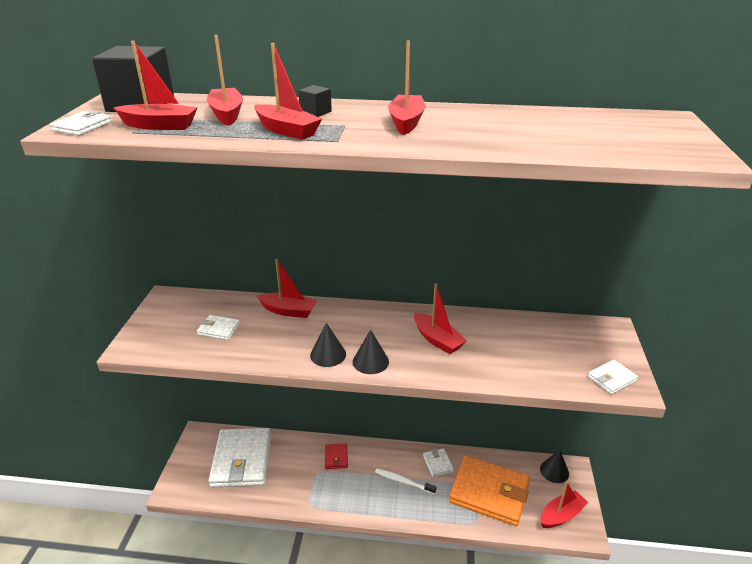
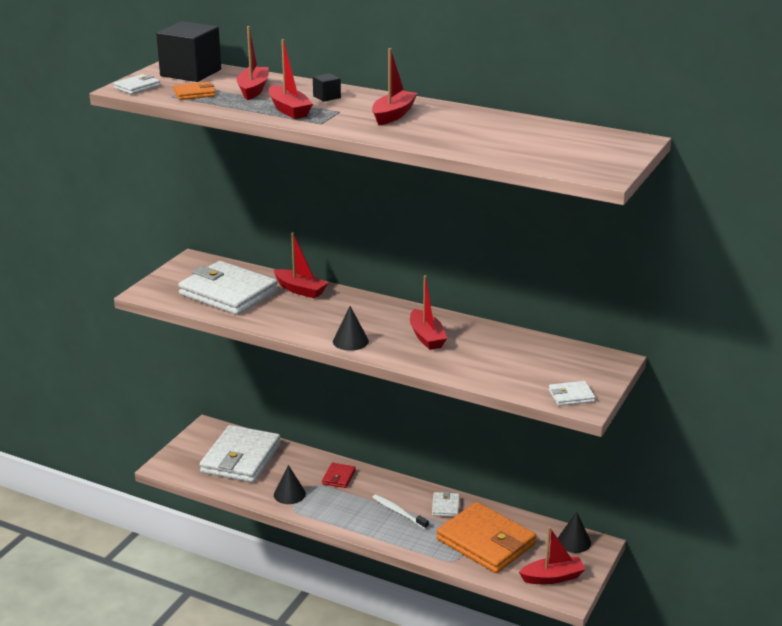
camera: 20 degrees right, 5 degrees down
(159, 126) = (194, 93): red boat -> orange wallet
(219, 329) = (228, 293): white wallet -> white wallet, size x2.32
(328, 354) = (315, 329): black cone -> black cone (289, 494)

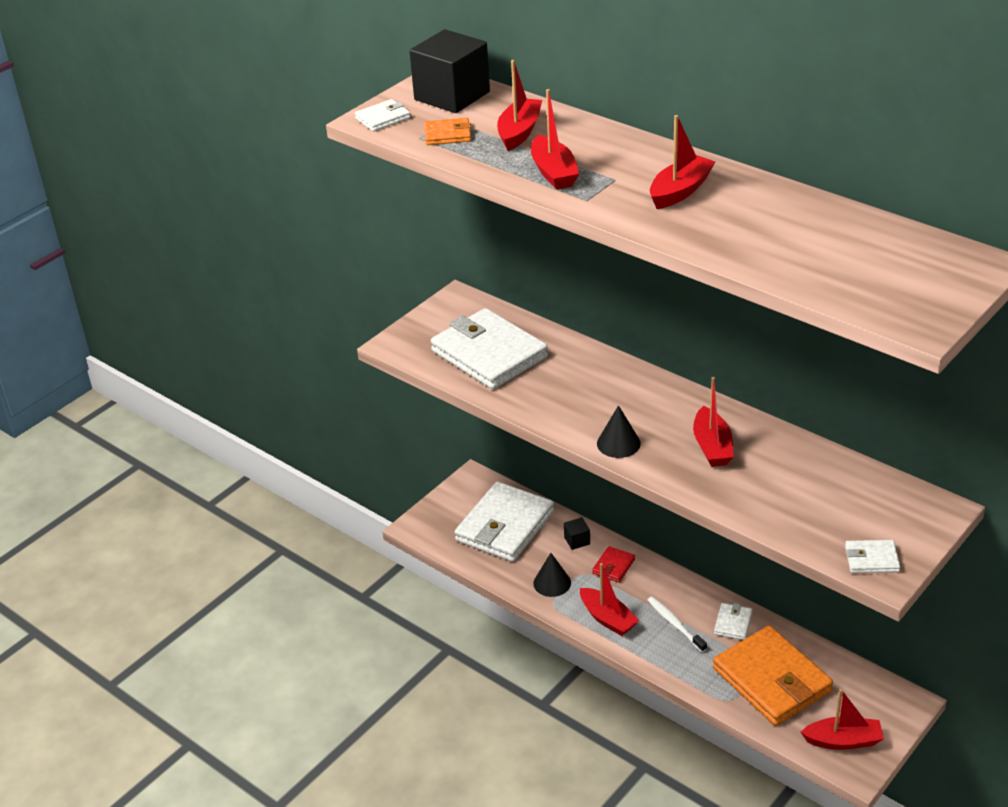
camera: 15 degrees right, 10 degrees up
(300, 290) = (574, 357): red boat -> red boat (607, 618)
(327, 97) = (606, 151): black cube -> black cube (577, 540)
(574, 542) = (880, 694): black cone -> none

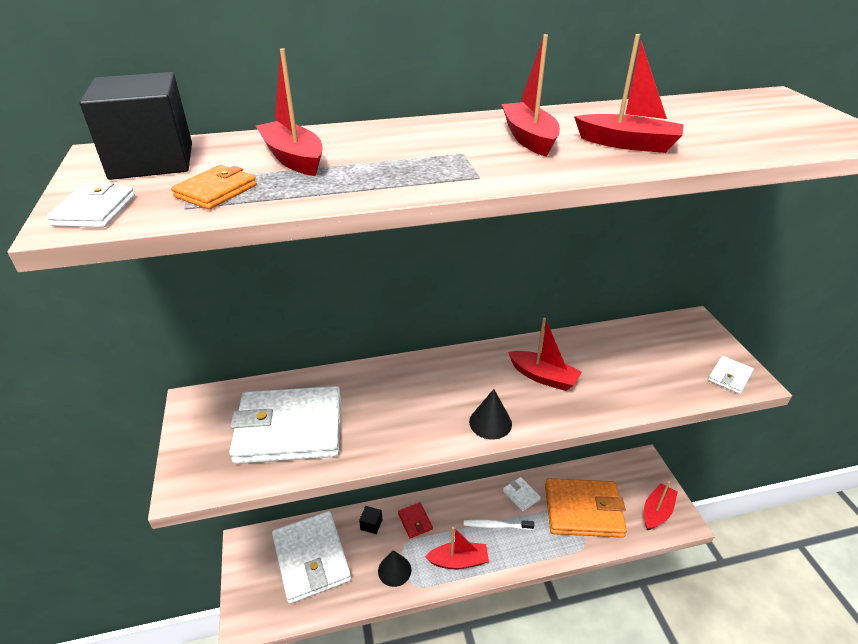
camera: 55 degrees left, 0 degrees up
(553, 172) = (400, 172): red boat -> red boat (627, 144)

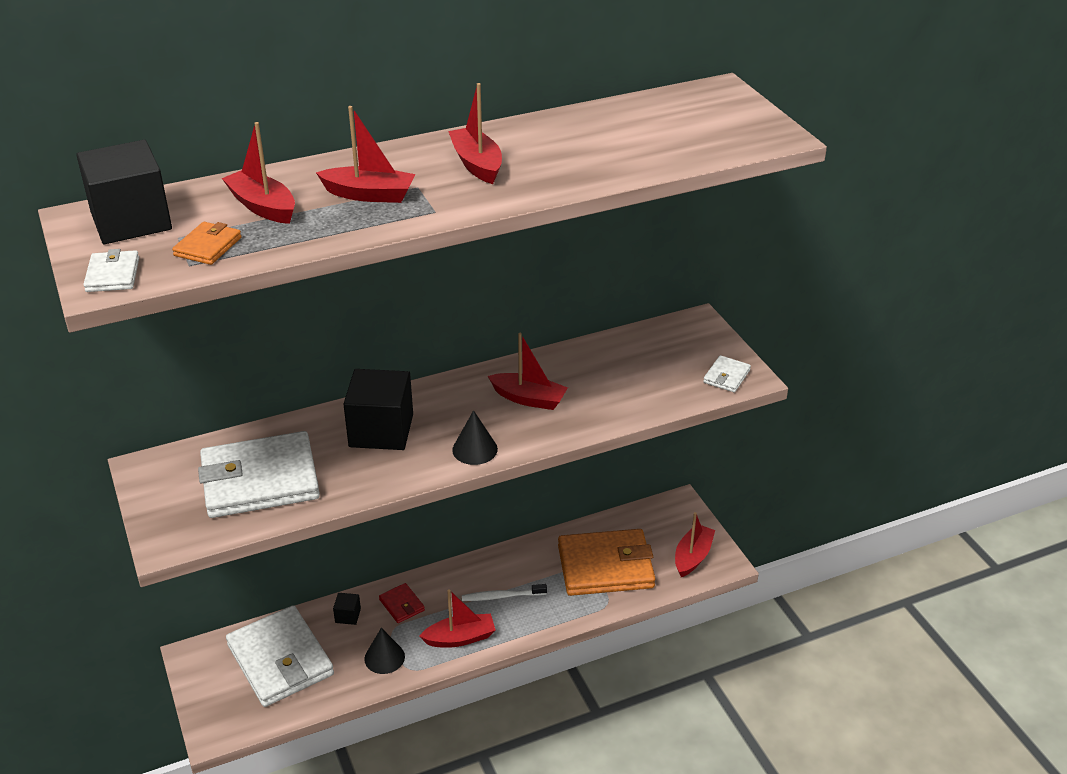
camera: 10 degrees left, 0 degrees up
(407, 392) = (381, 430): none -> black cube
(521, 495) = (529, 560): white wallet -> none
(627, 144) = (566, 163): red boat -> red boat (369, 195)

